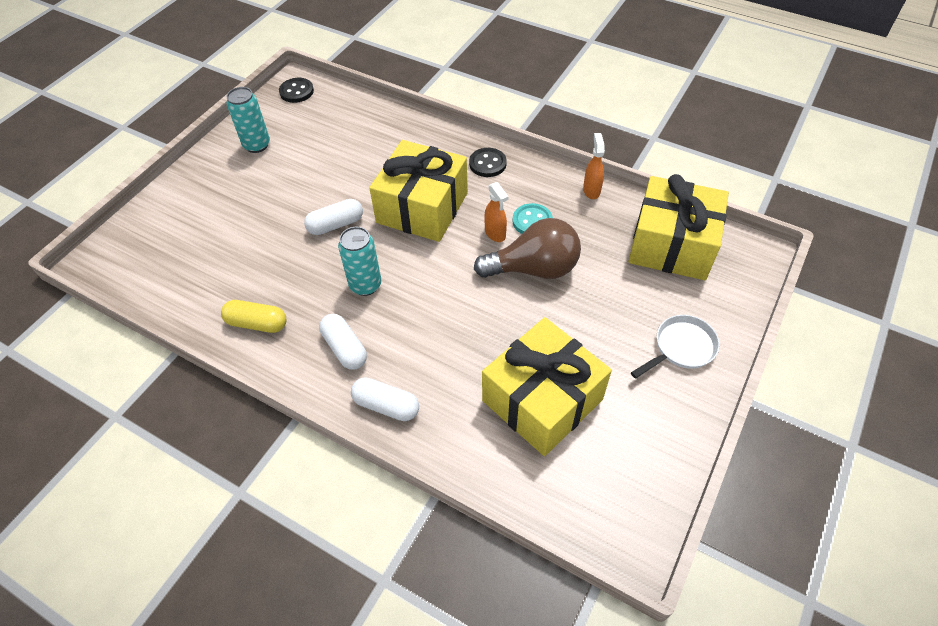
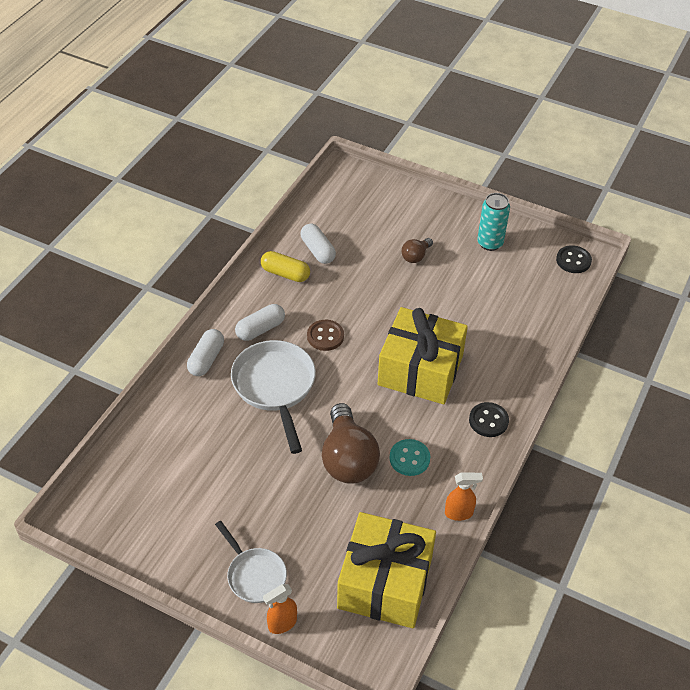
camera: 85 degrees right, 5 degrees down
(257, 323) = (285, 274): yellow capsule -> yellow capsule turned 75 degrees counterclockwise
(260, 203) = (416, 256): none -> brown light bulb
(336, 225) = (393, 310): white capsule -> white capsule (318, 250)
(365, 285) = (325, 336): turquoise can -> brown button
(435, 332) = (275, 387): none -> white pan
(495, 234) = (391, 428): orange spray bottle -> orange spray bottle (282, 624)
(542, 400) = (205, 462): yellow gift -> none

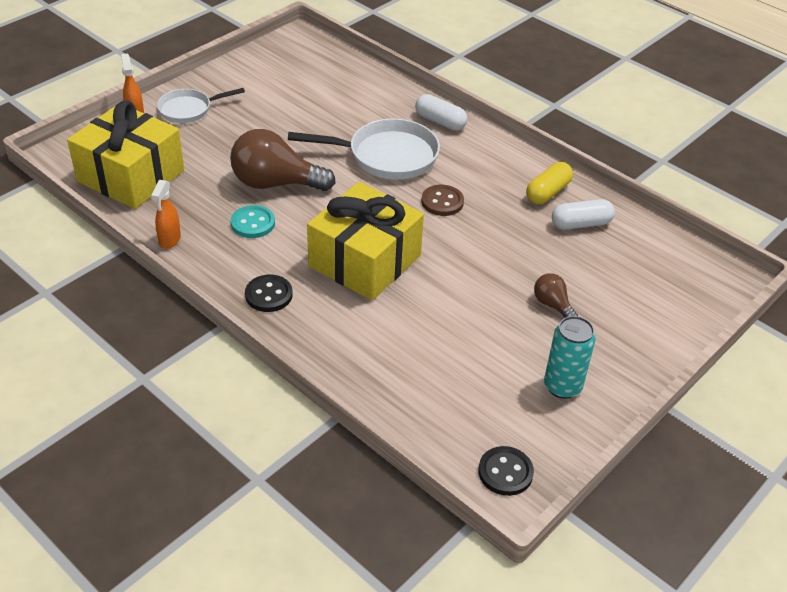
camera: 105 degrees right, 5 degrees down
(260, 329) = (468, 160): white capsule -> none

